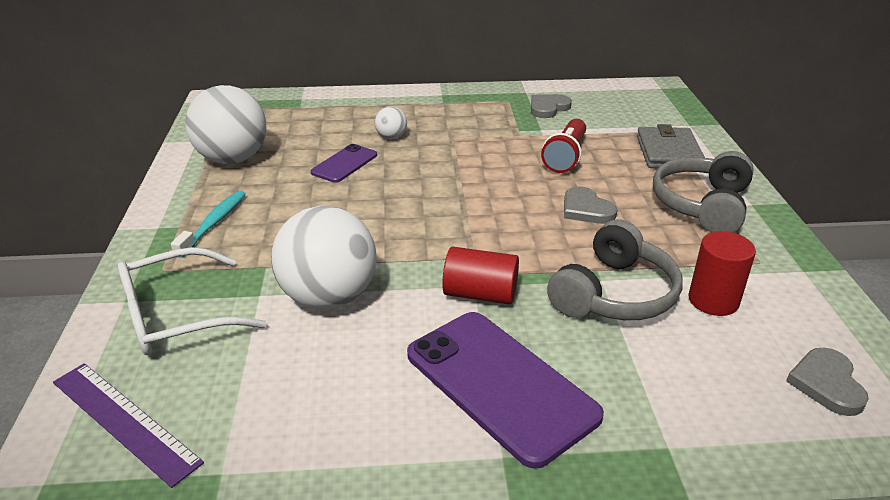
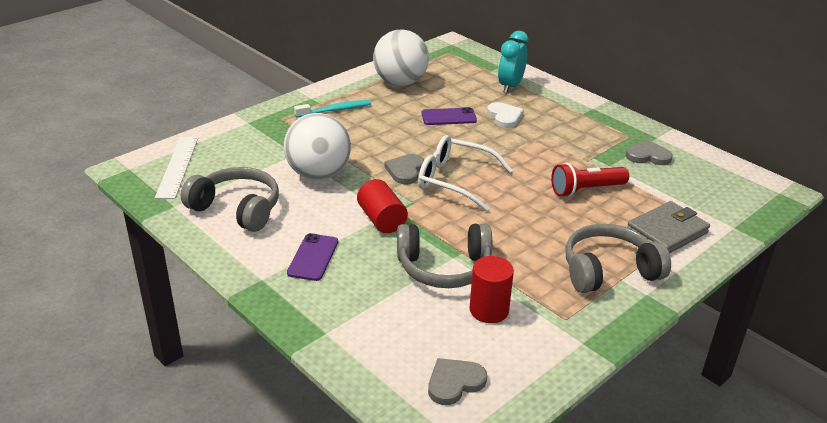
camera: 50 degrees right, 0 degrees up
(124, 421) = (177, 166): purple ruler -> white ruler
(176, 316) = (254, 141): white glasses -> white glasses (455, 180)
(313, 406) = (237, 209): none -> grey headphones
(345, 110) = (510, 87): none -> turquoise clock
(391, 137) = (504, 117): white ball -> white heart
(500, 384) = (313, 257): purple phone -> purple phone, size x0.53
(586, 209) = (528, 223): grey heart -> grey heart (405, 171)

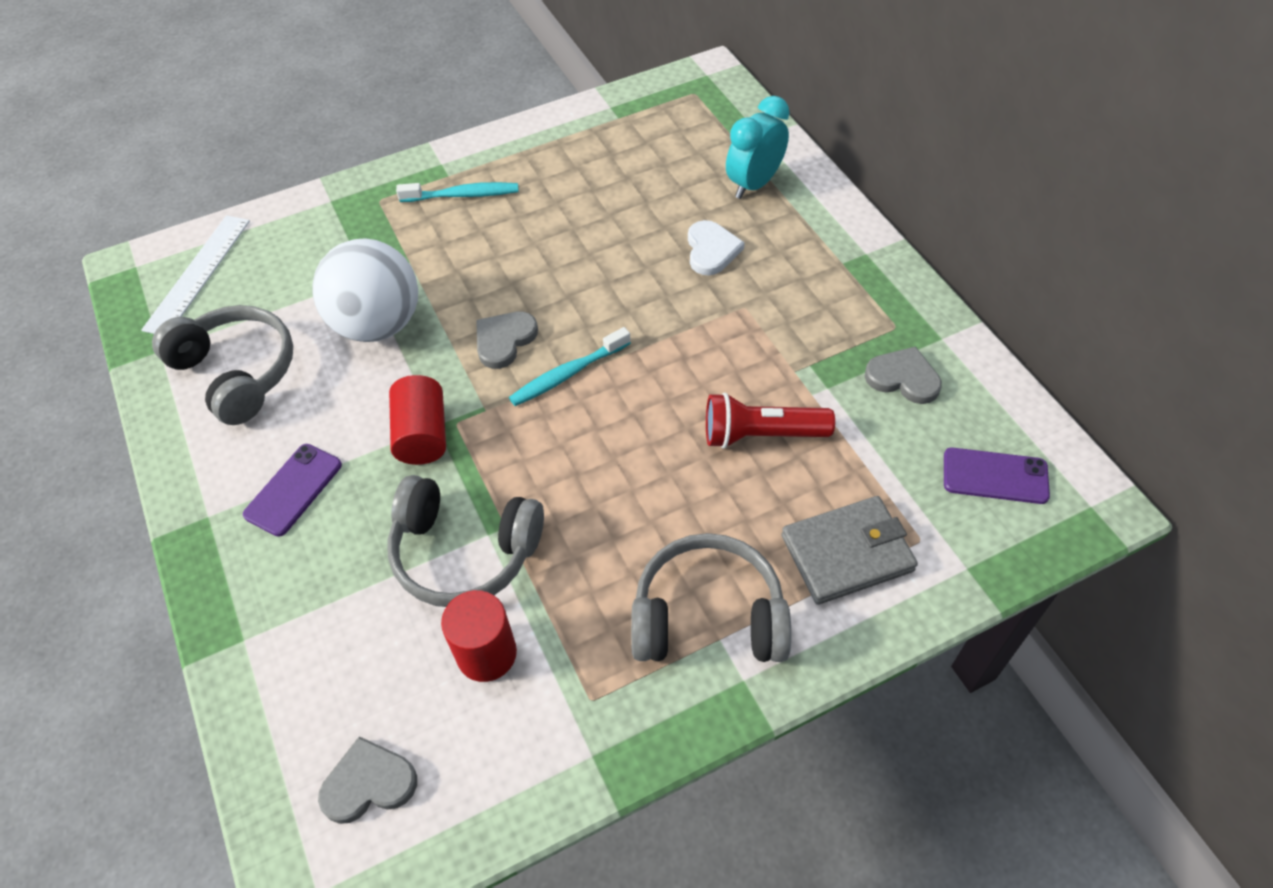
camera: 20 degrees right, 20 degrees up
(400, 83) = (586, 150): white ball -> none
(448, 117) = (624, 236): purple phone -> purple phone (995, 476)
(455, 180) = (567, 374): white glasses -> turquoise toothbrush

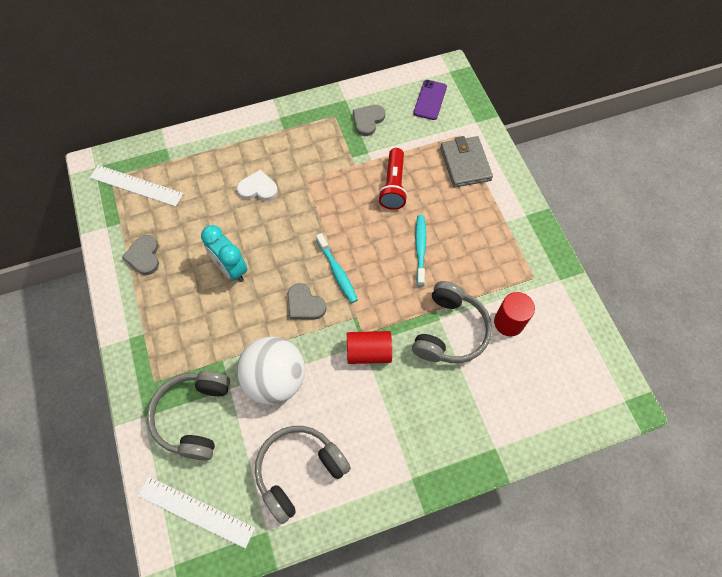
camera: 85 degrees left, 10 degrees up
(293, 489) = (398, 426): purple phone -> none
(368, 783) = (574, 378): grey heart -> grey heart (144, 256)
(463, 195) = (167, 324): turquoise toothbrush -> turquoise toothbrush (420, 249)
(684, 120) = (136, 186): none -> white ruler
(708, 616) = (494, 224): grey headphones -> grey headphones (194, 416)
(754, 184) = (209, 158): turquoise clock -> turquoise clock (231, 269)

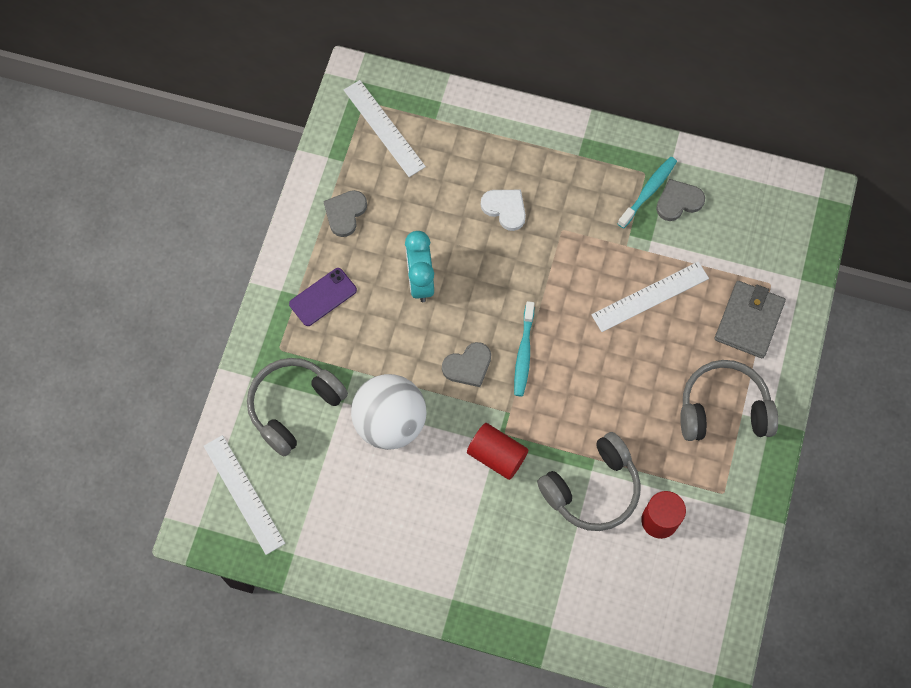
camera: 35 degrees right, 5 degrees up
(299, 471) = (355, 522): grey headphones -> grey headphones (723, 409)
(304, 304) = (468, 366): grey heart -> grey heart turned 105 degrees counterclockwise
(393, 186) = (650, 296): red flashlight -> white ruler
(420, 249) = (626, 384): turquoise toothbrush -> turquoise toothbrush (648, 191)
(430, 100) = (768, 219): purple phone -> purple phone (323, 297)

